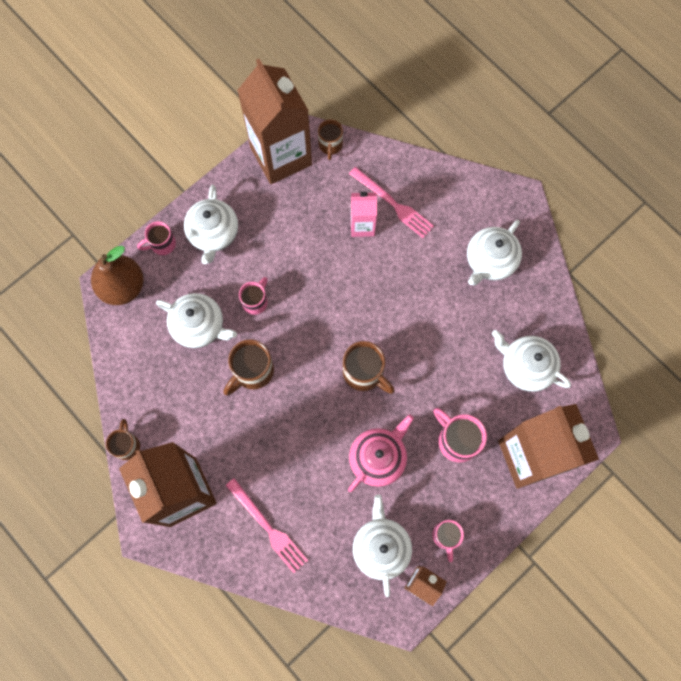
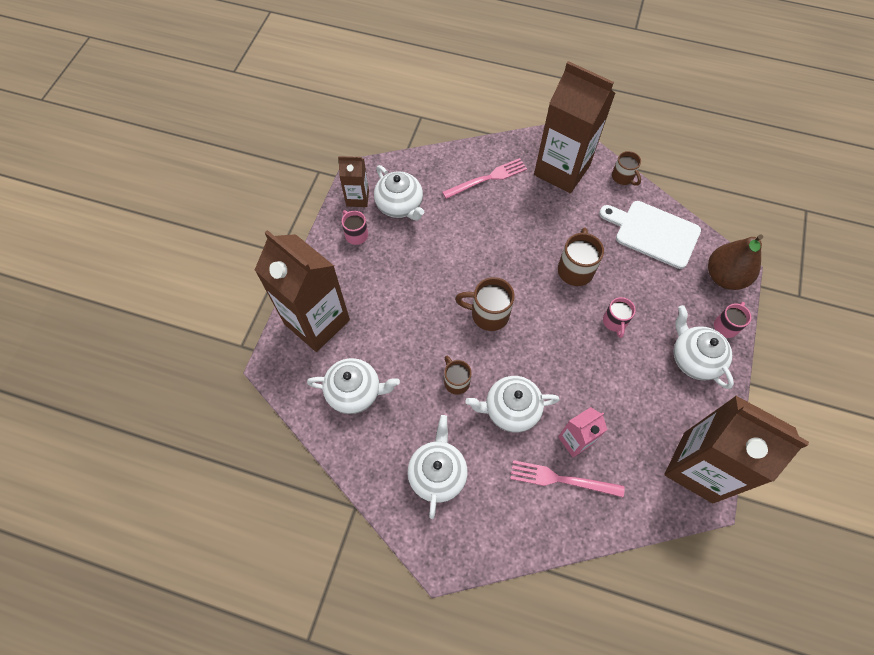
camera: 150 degrees right, 10 degrees down
(149, 366) = (653, 233): none -> white cutting board
(199, 326) = (642, 280): white teapot -> white teapot (511, 409)
(268, 527) = (487, 178): pink fork -> pink fork turned 135 degrees clockwise
(330, 145) = (662, 507): brown mug -> brown mug (456, 381)
(378, 458) = (438, 259): pink teapot -> none
(457, 440) = (383, 303): pink mug -> none

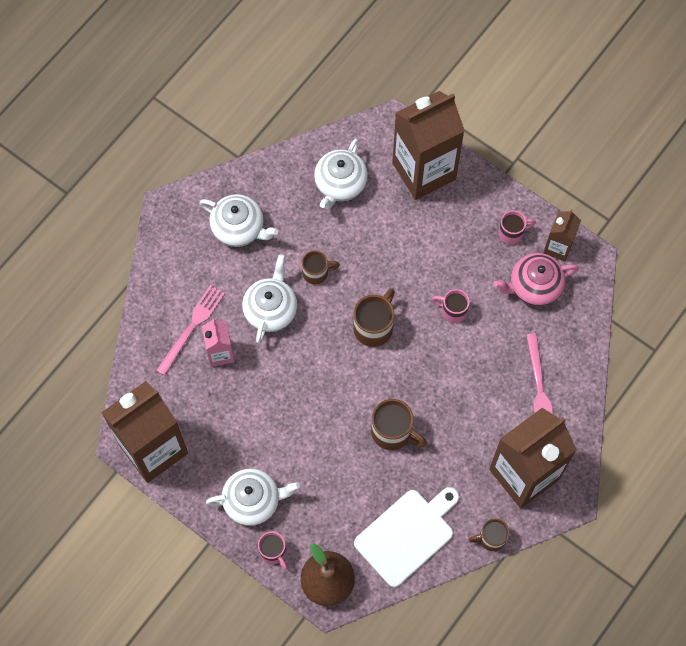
camera: 110 degrees right, 5 degrees up
(400, 205) = (534, 286): white teapot -> pink teapot
(615, 322) = (320, 443): pink mug -> pink mug (453, 311)

